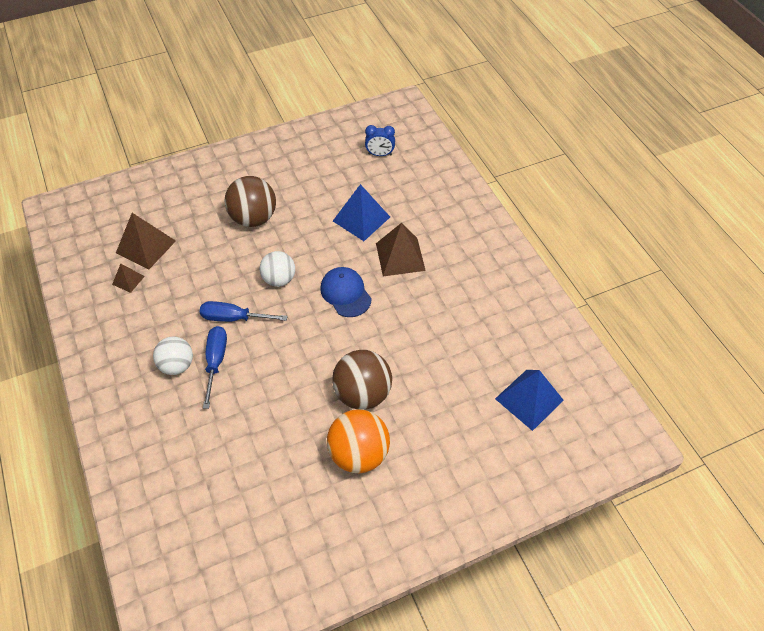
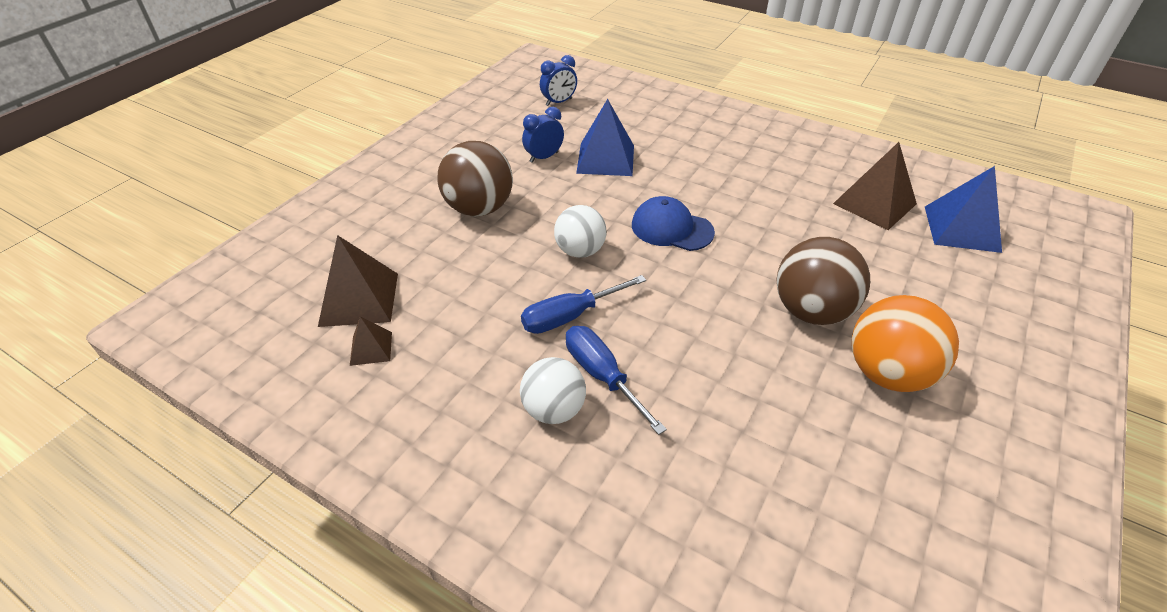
camera: 35 degrees left, 10 degrees down
(325, 198) = (544, 157): none -> blue clock
(400, 256) = (686, 172): brown pyramid -> brown pyramid (874, 203)

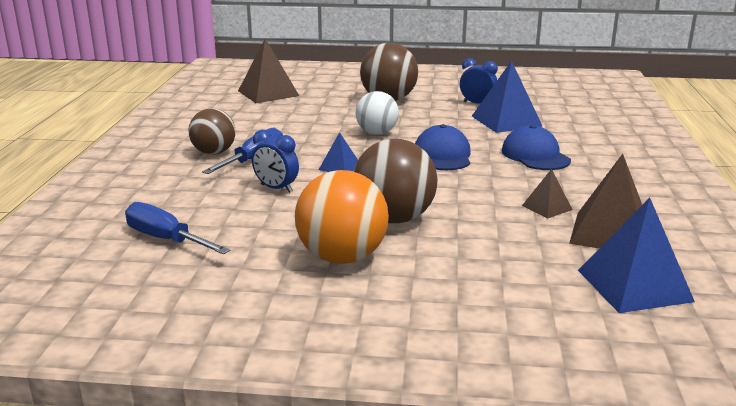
camera: 65 degrees right, 20 degrees down
(371, 348) = (230, 104): brown pyramid -> brown pyramid (547, 207)
(554, 409) = (214, 152): white ball -> brown ball
(559, 102) = (563, 94): blue clock -> blue clock (276, 188)
(570, 316) = (304, 142): blue screwdriver -> blue screwdriver (166, 239)
(665, 309) = (340, 167): none -> blue pyramid
(703, 177) = (535, 155): none -> blue cap

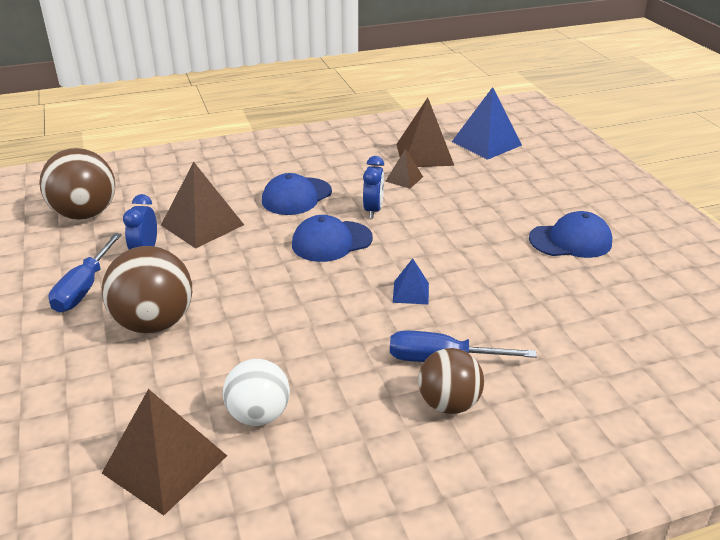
camera: 115 degrees left, 10 degrees up
(166, 239) = (651, 336): blue screwdriver -> blue screwdriver (84, 288)
(276, 188) = (495, 314): blue clock -> blue clock (373, 210)
(342, 257) = (570, 241): orange ball -> blue cap
(377, 133) = (293, 297): white ball -> white ball (259, 415)
(394, 218) = (488, 235): brown ball -> brown ball (85, 214)
(506, 121) = (202, 225): blue pyramid -> brown pyramid

